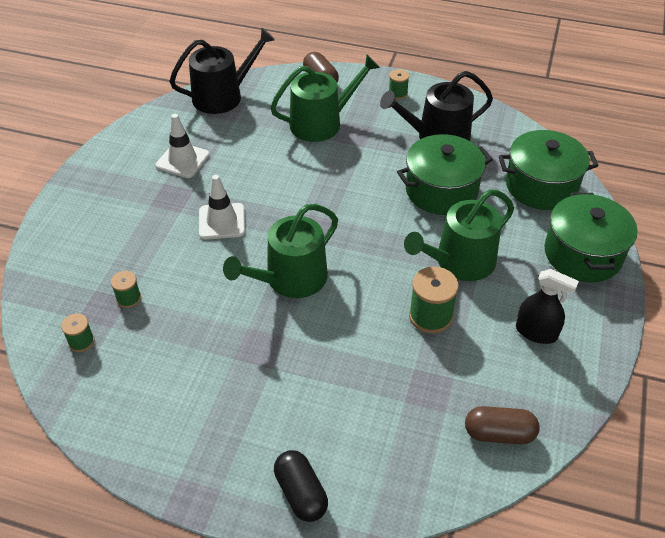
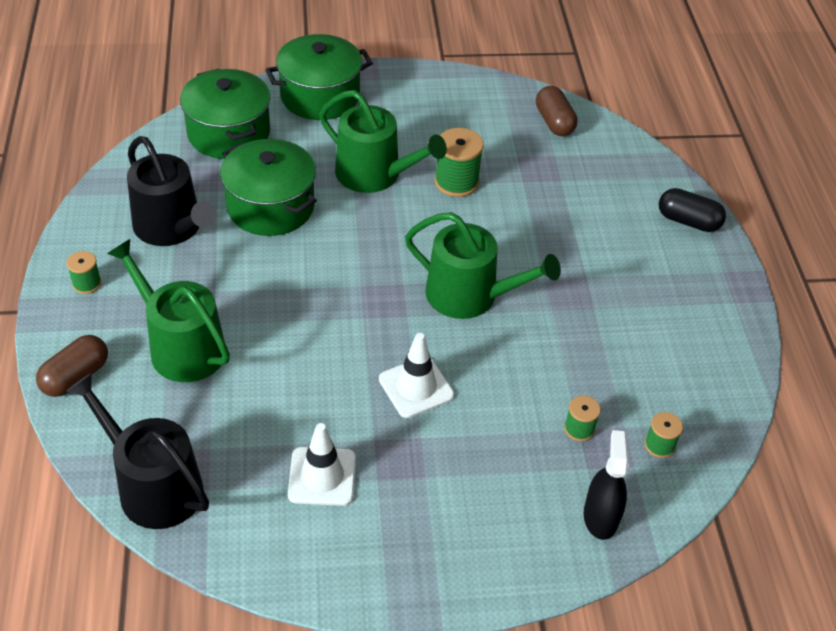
camera: 115 degrees left, 0 degrees up
(301, 493) = (688, 221): black capsule -> black capsule turned 75 degrees clockwise
(536, 332) = (435, 114): black spray bottle -> black spray bottle (600, 517)

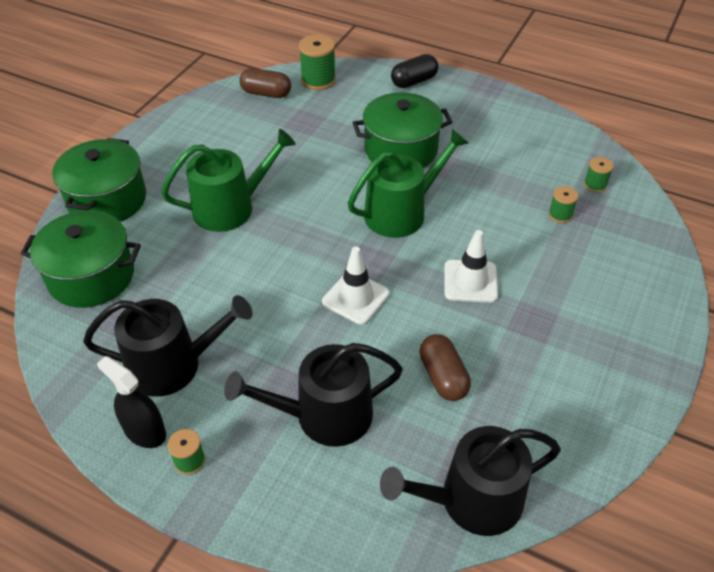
camera: 55 degrees left, 0 degrees up
(75, 377) = (303, 515): brown capsule -> brown capsule (443, 377)
(181, 346) = (324, 416): green watering can -> black watering can
(270, 206) = (208, 286): green pot -> green pot (401, 150)
(322, 476) = (525, 376): white traffic cone -> white traffic cone (355, 298)
(456, 182) = (280, 167): green spool -> green spool (318, 80)
(600, 517) = (639, 239): black spray bottle -> black spray bottle (145, 431)

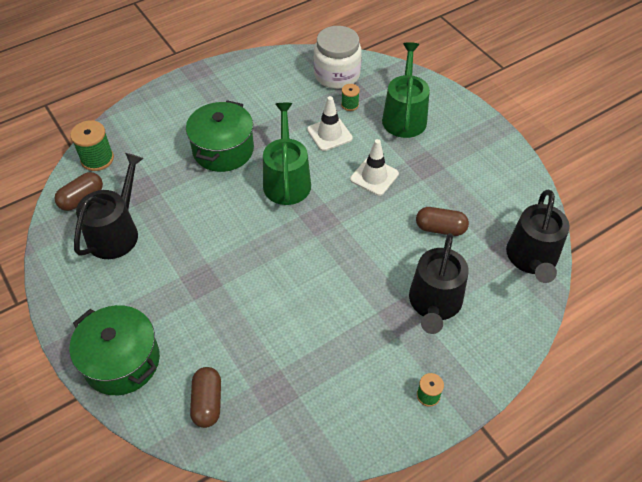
camera: 60 degrees left, 5 degrees up
(91, 276) = (207, 402): green pot -> brown capsule
(145, 431) = (388, 415): black spray bottle -> none
(173, 365) = (338, 375): black watering can -> black watering can (116, 232)
(231, 207) = (202, 277): green watering can -> green watering can (404, 116)
(355, 298) = (347, 242): white traffic cone -> white traffic cone (329, 134)
(414, 81) = (154, 106): black capsule -> none
(595, 185) = (337, 75): green spool -> white jar

